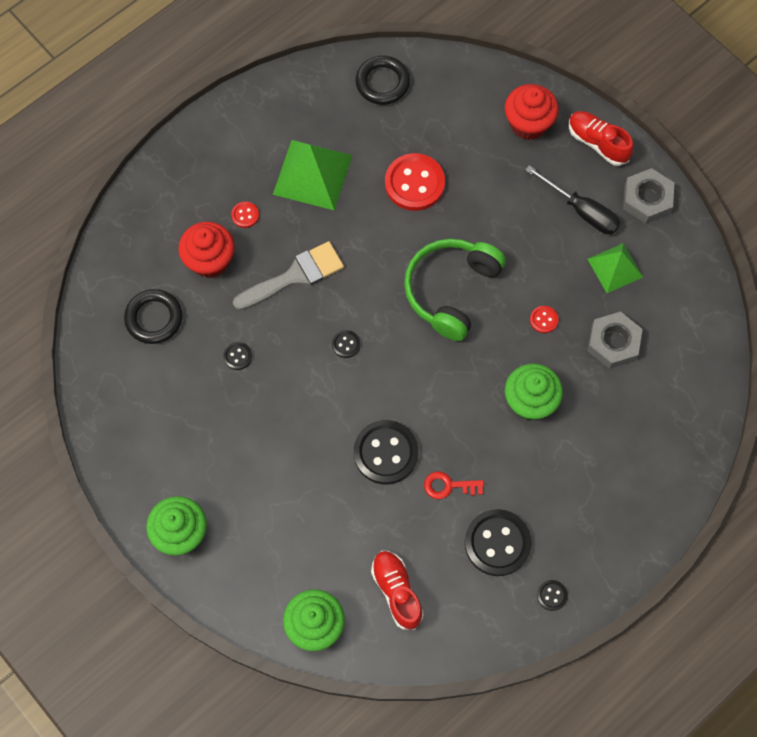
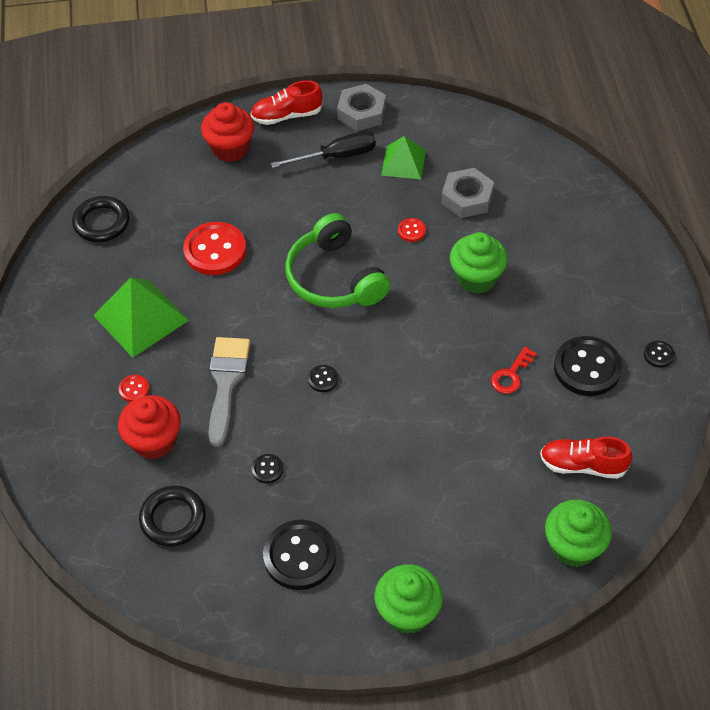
camera: 55 degrees left, 15 degrees down
(385, 453) = (447, 404): black button -> black button (300, 556)

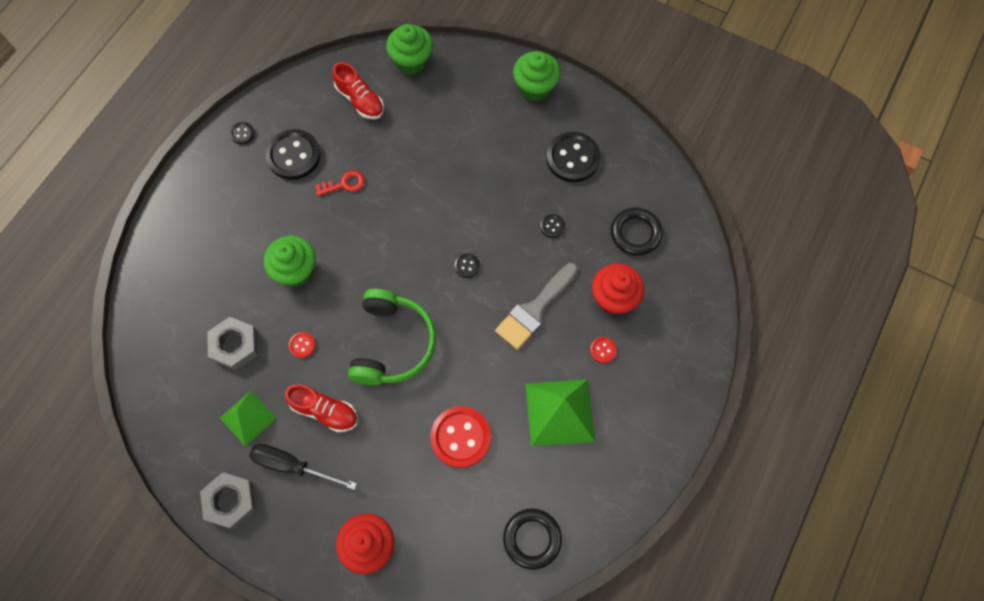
camera: 145 degrees left, 15 degrees up
(287, 115) = (293, 548): red shoe -> red shoe (325, 411)

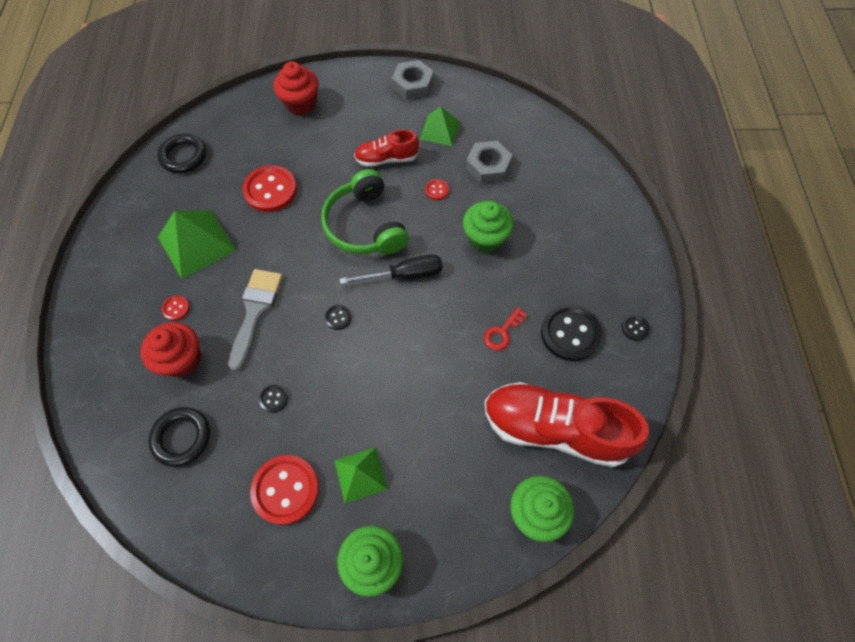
camera: 150 degrees right, 5 degrees down
(292, 465) = (386, 119): black screwdriver -> black screwdriver (404, 275)
(360, 100) = (554, 429): red shoe -> red shoe, size x1.87
(515, 141) = (360, 474): none -> green pyramid
(573, 158) = (286, 490): black button -> red button

